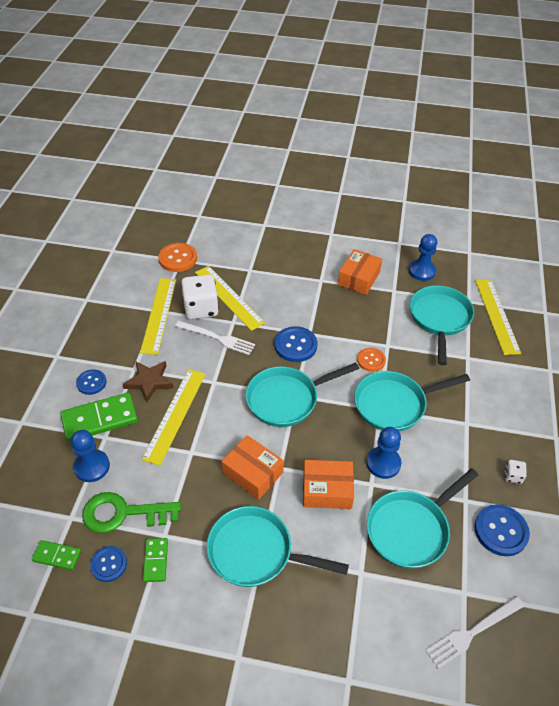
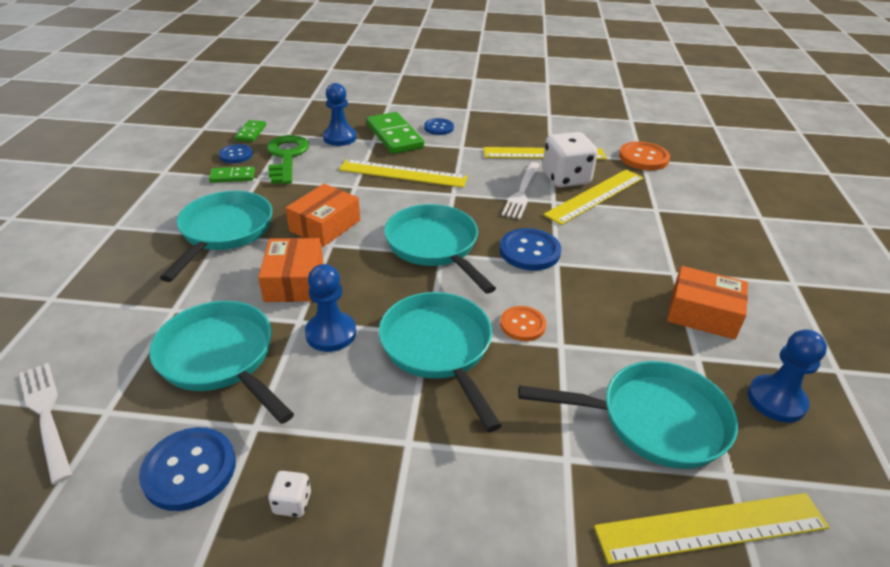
camera: 85 degrees right, 10 degrees down
(149, 382) = (445, 156): brown star -> none

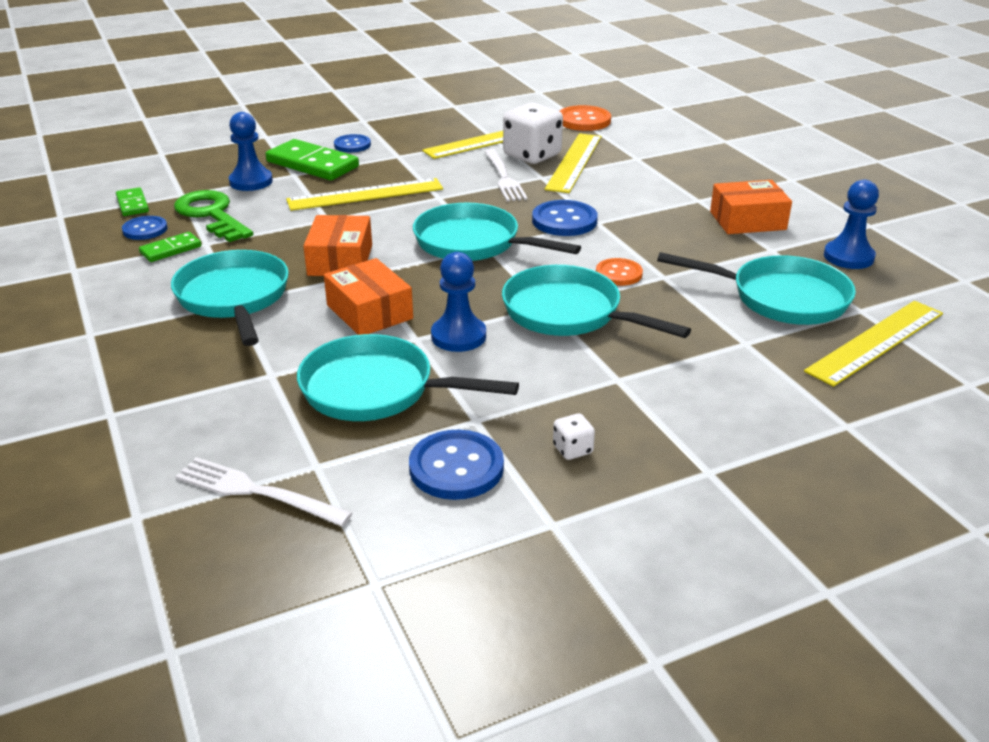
camera: 30 degrees left, 5 degrees down
(654, 420) = (781, 298): turquoise pan -> turquoise pan turned 45 degrees clockwise

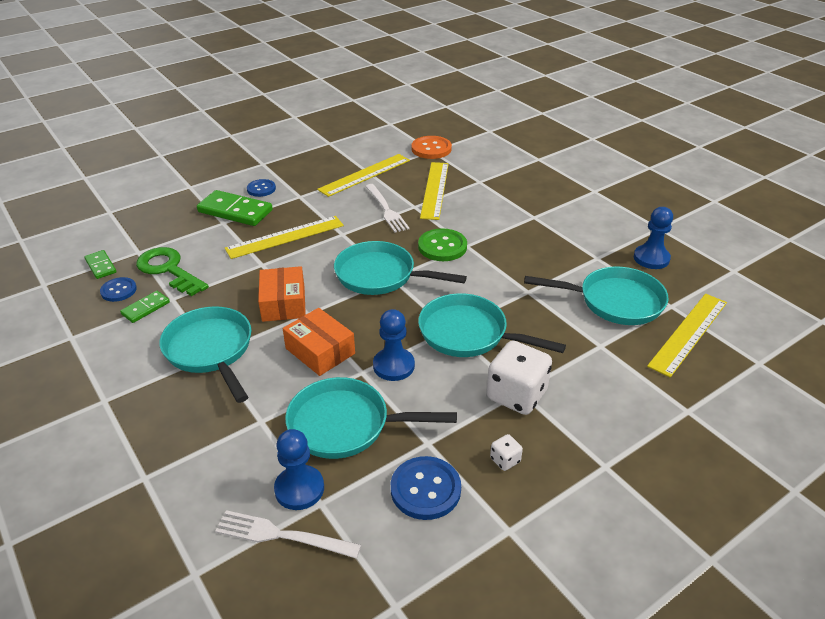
camera: 10 degrees left, 5 degrees up
(251, 181) = (191, 233): blue pawn -> blue pawn (299, 489)
(532, 155) = (402, 186): white dice -> white dice (516, 395)
(564, 221) = (442, 246): blue button -> green button
(618, 274) = (495, 292): orange button -> none
(747, 220) = (573, 232): orange box -> none

